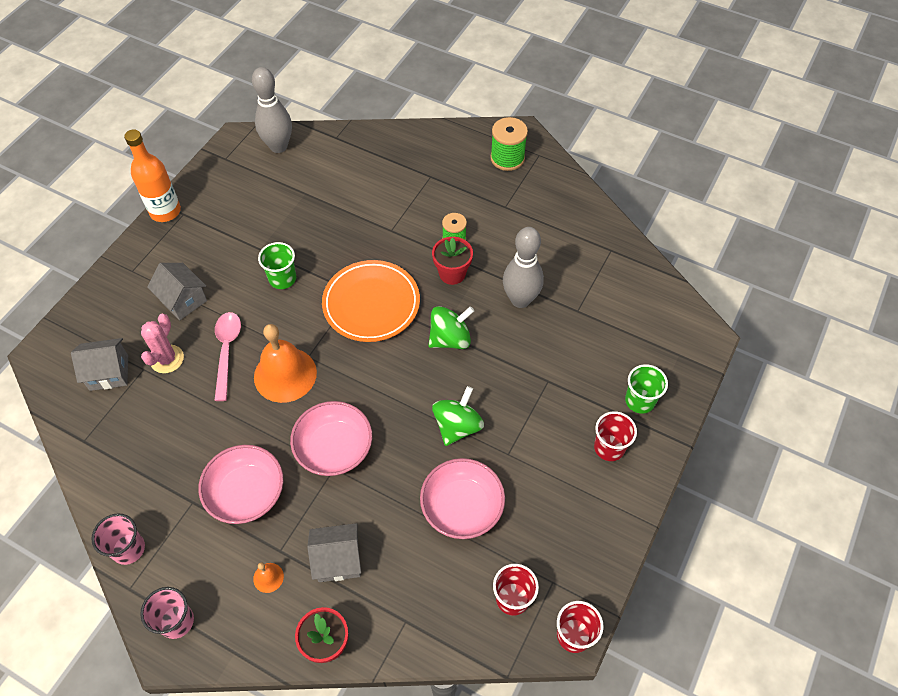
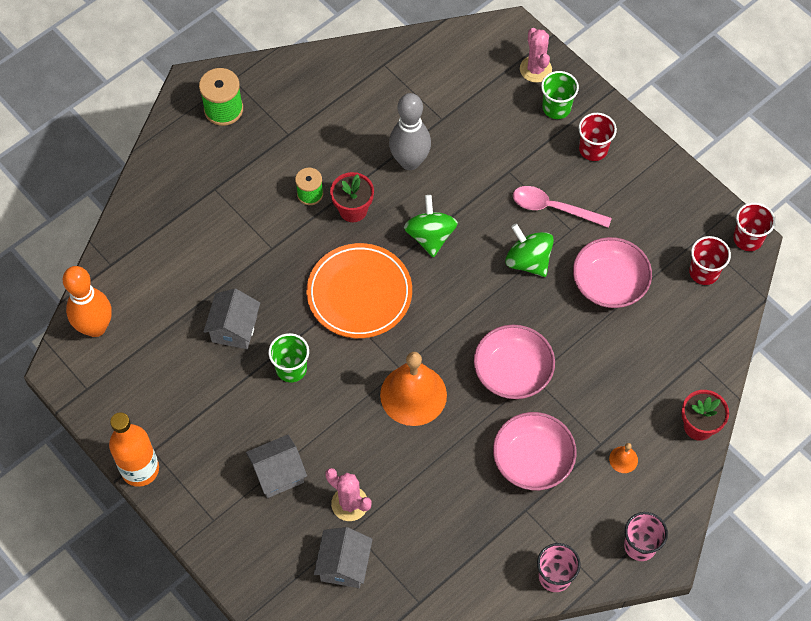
camera: 70 degrees left, 5 degrees up
(227, 351) = (363, 443): pink spoon -> pink spoon (553, 208)
(278, 146) = (95, 327): grey bowling pin -> orange bowling pin
(338, 560) = (625, 397): grey house -> grey house (234, 329)
(673, 370) = (535, 69): none -> pink cactus

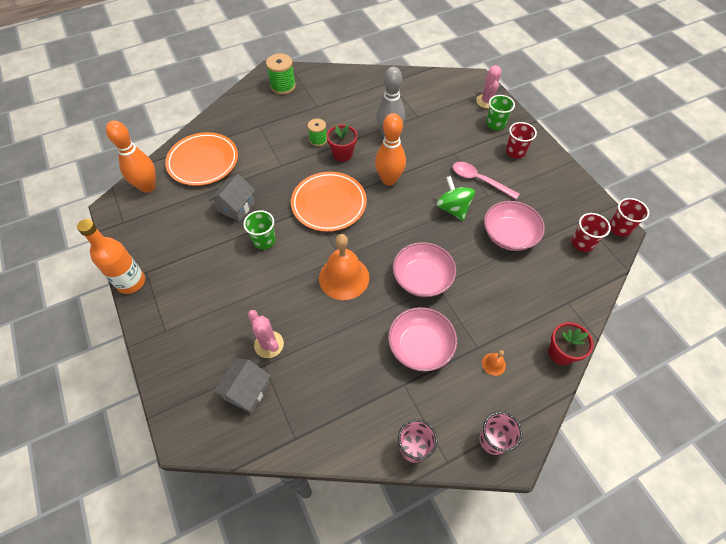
camera: 15 degrees right, 5 degrees down
(157, 268) = (203, 161): none -> orange plate
(278, 473) = (225, 309): grey house -> none
(430, 236) = (389, 180): green spinning top -> orange bowling pin

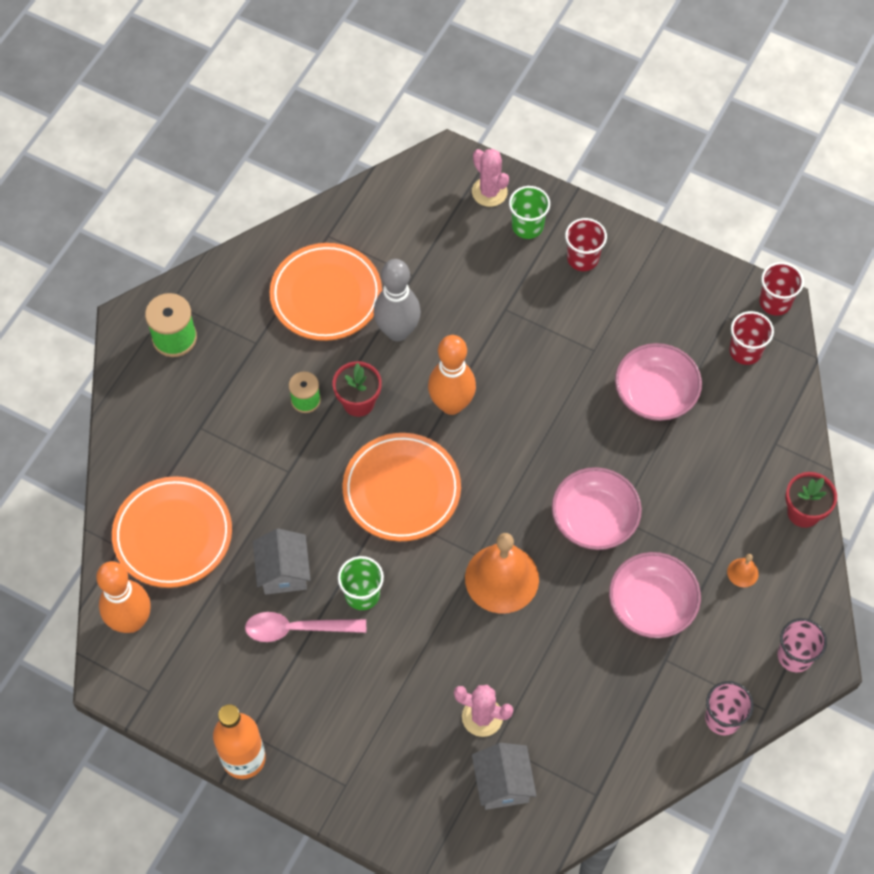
camera: 35 degrees left, 5 degrees up
(367, 104) = (326, 295): none -> orange plate
(453, 208) = (563, 397): green spinning top -> none
(479, 180) = (567, 333): pink spoon -> pink spoon (297, 629)

